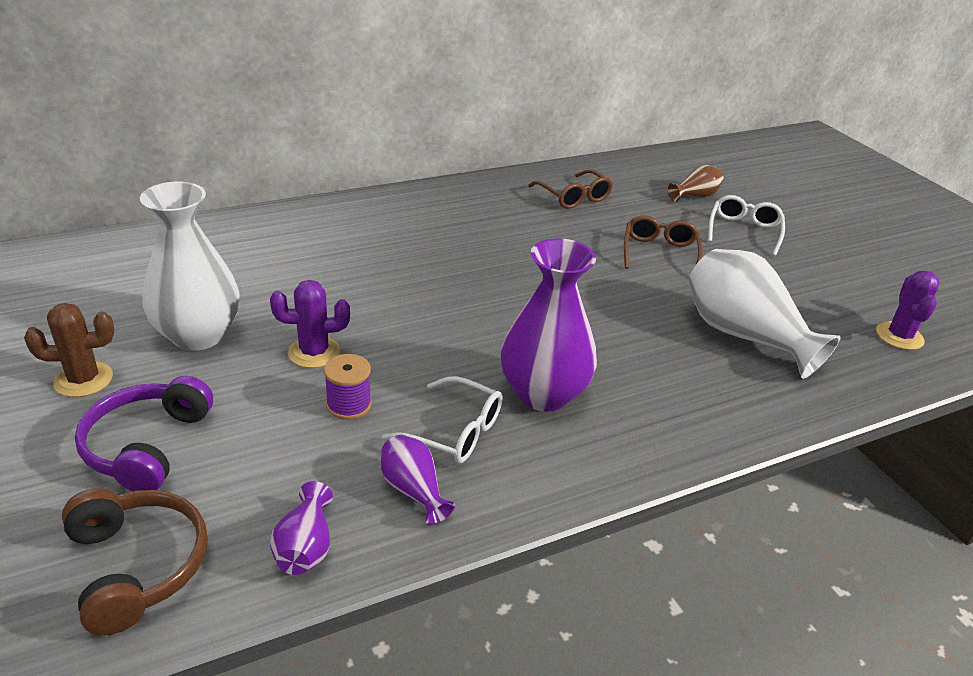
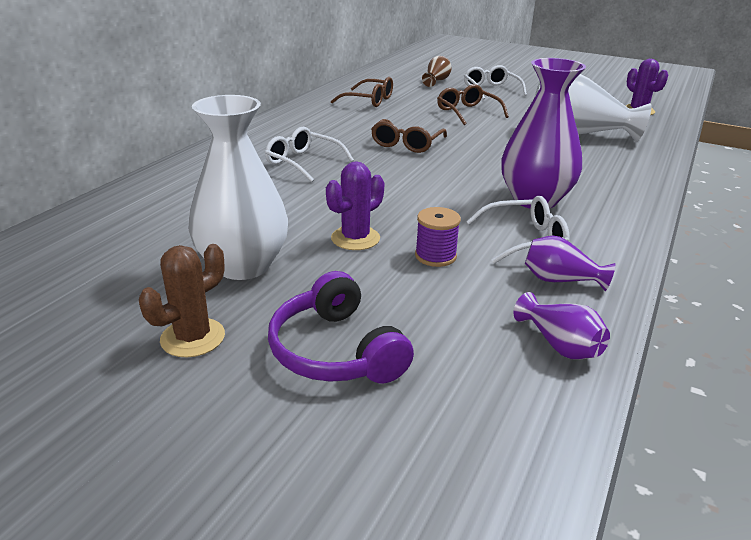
camera: 35 degrees left, 5 degrees down
(137, 566) = (475, 426): brown headphones -> none
(394, 250) = (303, 162): none -> white glasses
(524, 268) = (406, 144): none -> brown glasses

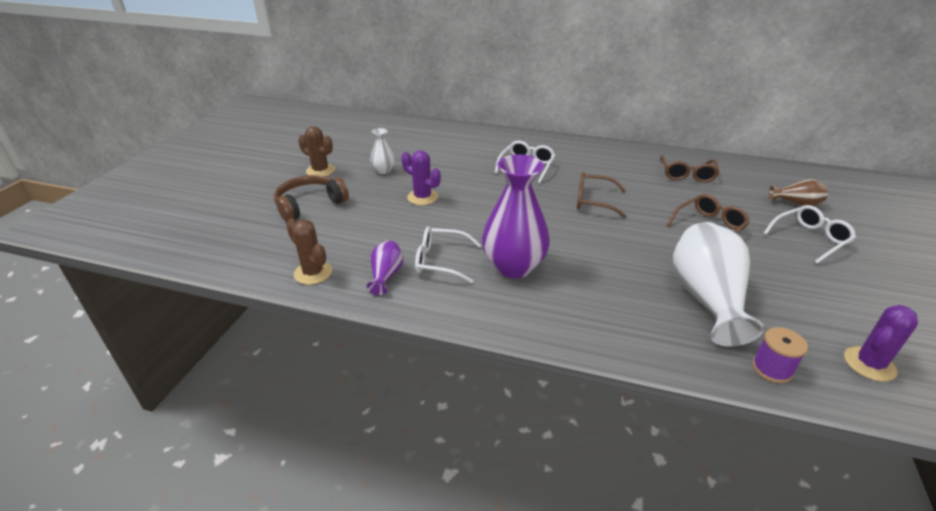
camera: 80 degrees right, 5 degrees up
(243, 265) = (383, 170): white vase -> white vase, size x0.48
(336, 351) = (310, 205): purple headphones -> brown headphones
(435, 256) = (407, 226): purple spool -> purple spool (772, 369)
(524, 240) = (440, 261): white glasses -> white glasses turned 120 degrees clockwise
(560, 345) = (313, 273): purple vase -> brown cactus

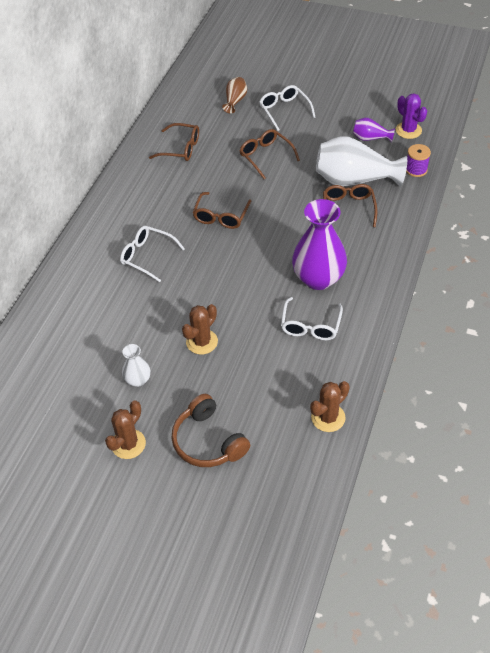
camera: 85 degrees left, 15 degrees up
(386, 276) = (331, 363): purple vase -> purple vase (370, 138)
(422, 197) = (202, 342): purple cactus -> brown cactus
(645, 292) = (348, 208): none -> brown glasses

